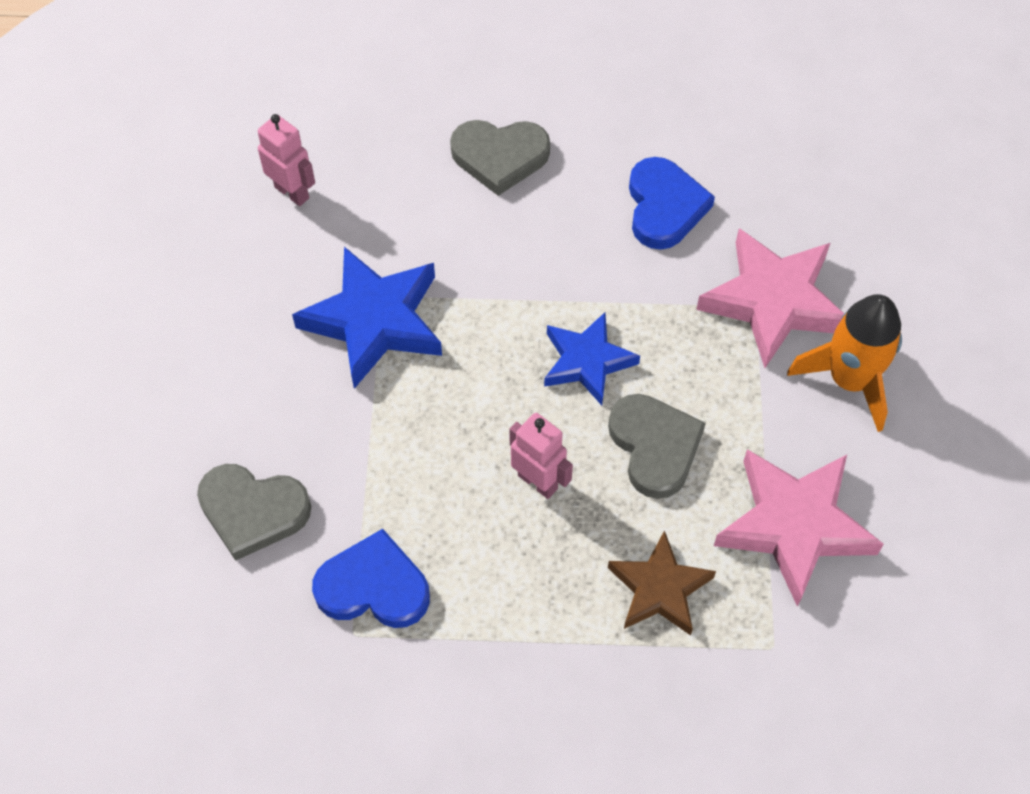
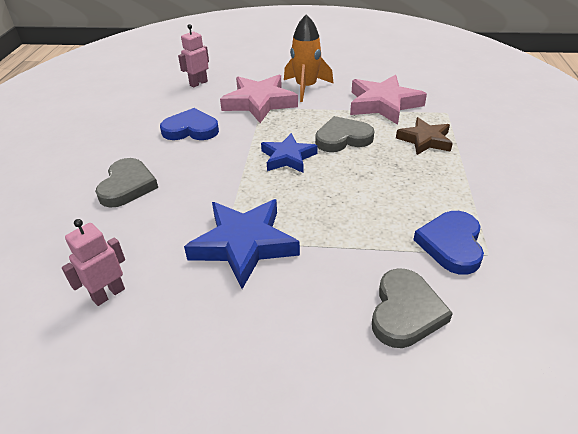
camera: 85 degrees left, 20 degrees down
(538, 481) = (367, 176): pink robot -> pink robot (198, 83)

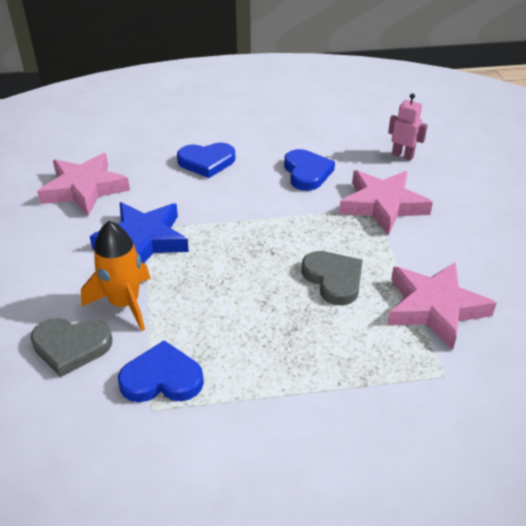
camera: 75 degrees right, 0 degrees up
(108, 294) = (84, 189): pink robot -> pink star
(127, 186) = (206, 162): grey heart -> blue heart
(288, 157) = (280, 244): blue star -> none
(306, 87) = (440, 234): orange rocket -> orange rocket (124, 303)
(425, 140) = (359, 353): brown star -> none

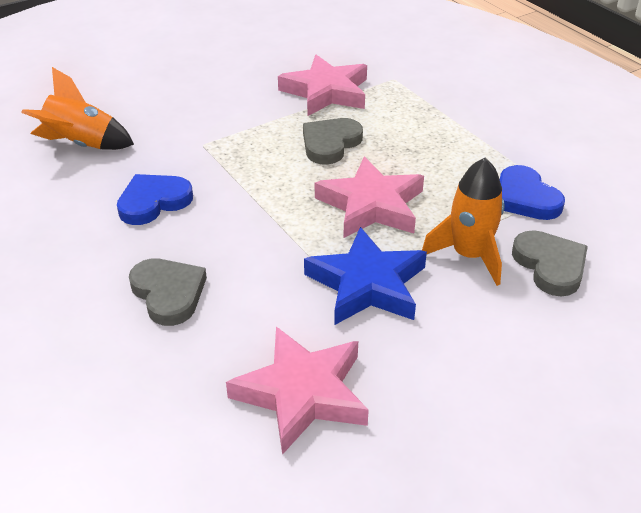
camera: 115 degrees left, 0 degrees up
(206, 162) = (168, 293): blue heart -> grey heart
(382, 205) = (192, 140): pink star -> pink star (371, 205)
(402, 155) = (82, 145): pink robot -> orange rocket

